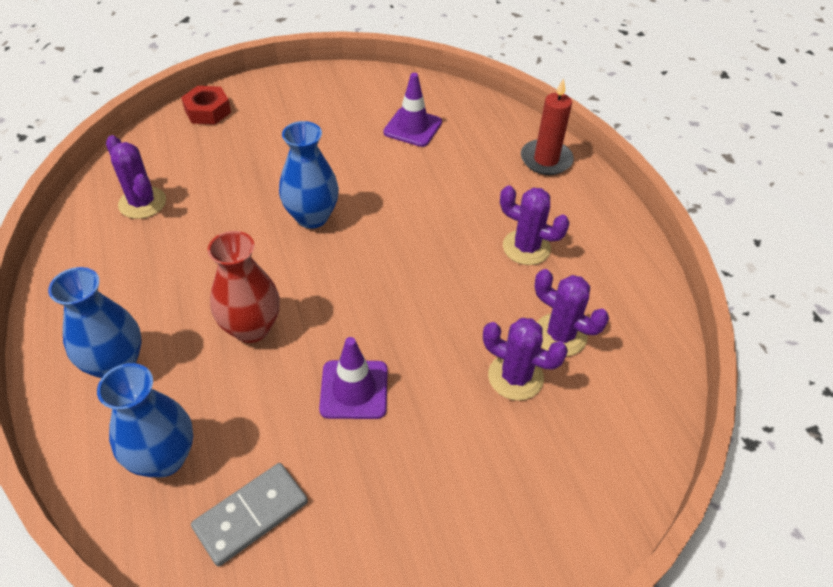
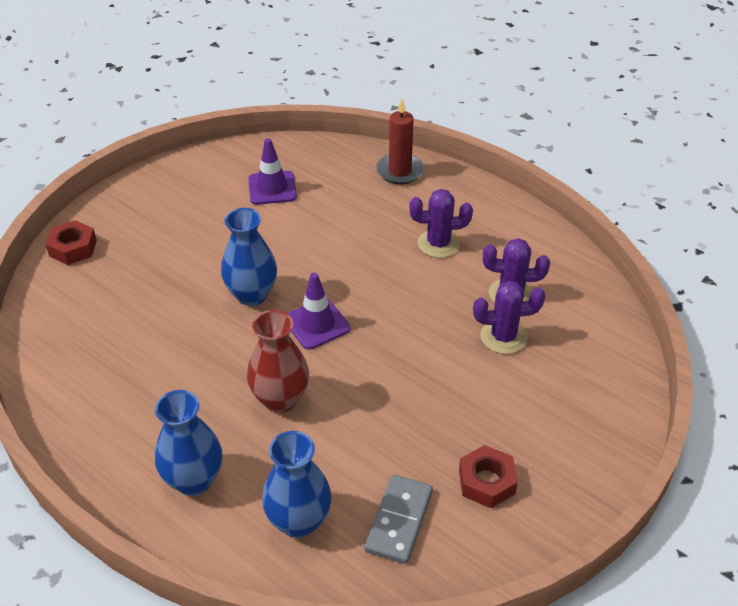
camera: 30 degrees left, 5 degrees down
(142, 203) = (89, 350): purple cactus -> none
(354, 389) = (398, 402): purple traffic cone -> purple traffic cone (316, 324)
(370, 526) = (486, 481): none -> red nut

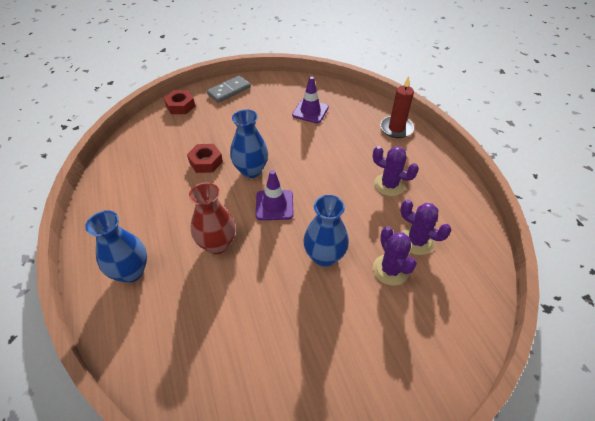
camera: 30 degrees right, 5 degrees up
(299, 521) = (165, 333): blue vase -> blue vase (324, 256)
(399, 521) = (225, 370): grey domino -> grey domino (229, 91)
(486, 481) = (304, 374): red nut -> red nut (206, 162)
(503, 337) = (390, 270): purple cactus -> purple cactus turned 45 degrees clockwise

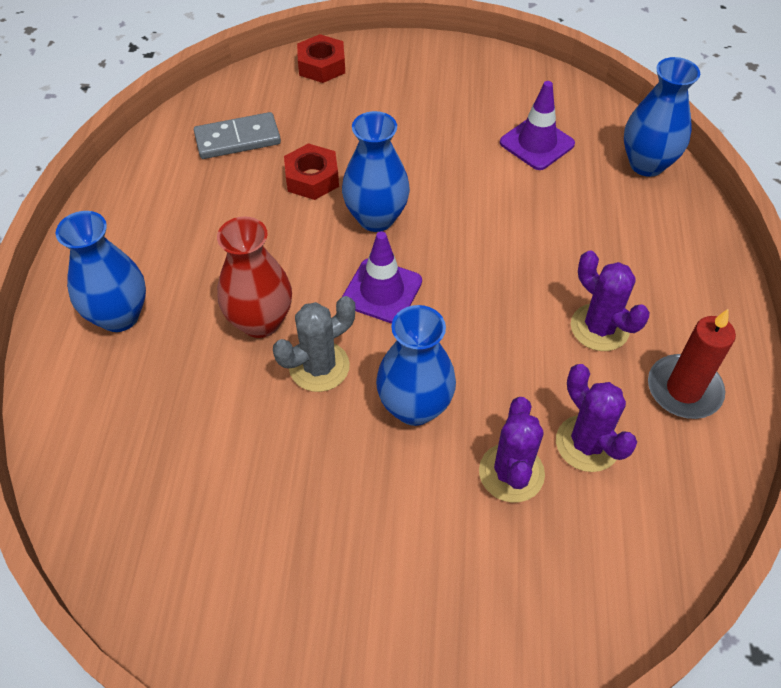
camera: 25 degrees right, 5 degrees up
(229, 91) = (415, 61): grey domino -> grey domino (237, 139)
(263, 255) = (319, 366): none -> grey cactus
(365, 105) = (646, 164): none -> blue vase
(396, 128) = (678, 227): red candle -> red candle (684, 389)

